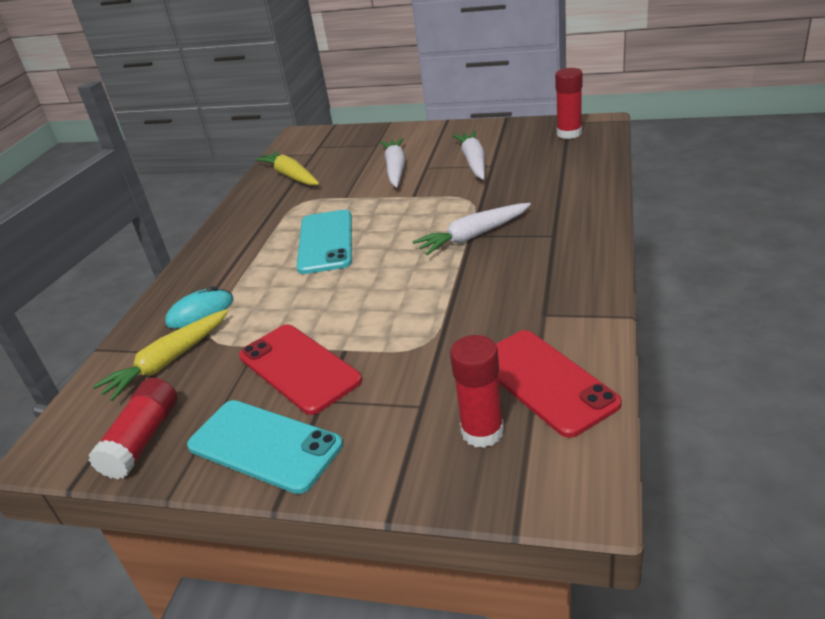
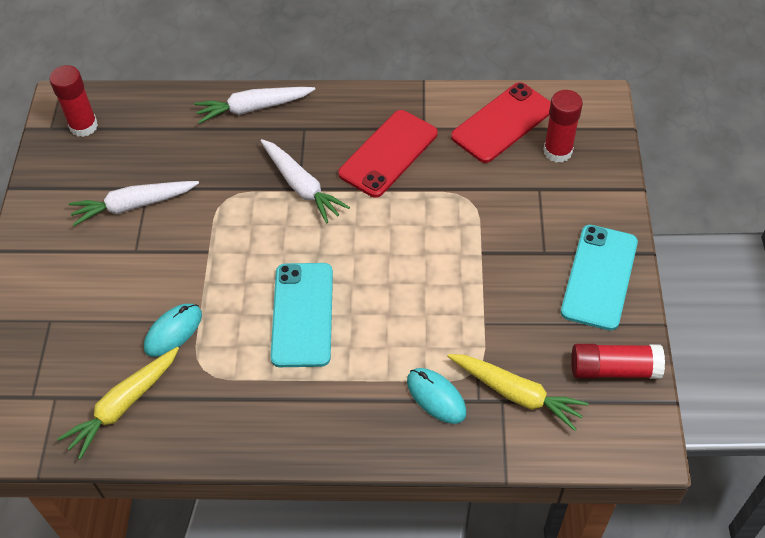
camera: 105 degrees left, 20 degrees up
(299, 368) = (510, 279): red phone -> red phone (388, 154)
(326, 242) = (302, 314): turquoise phone -> turquoise phone turned 75 degrees counterclockwise
(341, 188) = (173, 331): none -> turquoise mouse
(395, 169) = (133, 282): white carrot -> white carrot (253, 108)

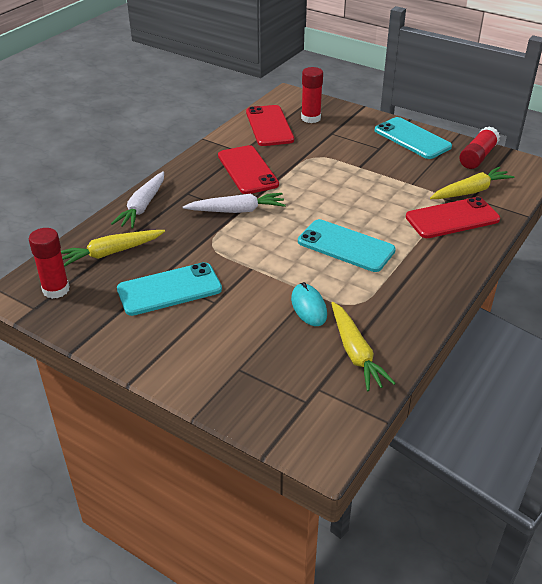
camera: 60 degrees left, 15 degrees down
(133, 205) = (169, 289): white carrot -> turquoise phone
(161, 130) = (111, 253): none -> yellow carrot
(436, 397) = (452, 218): turquoise mouse -> red phone

